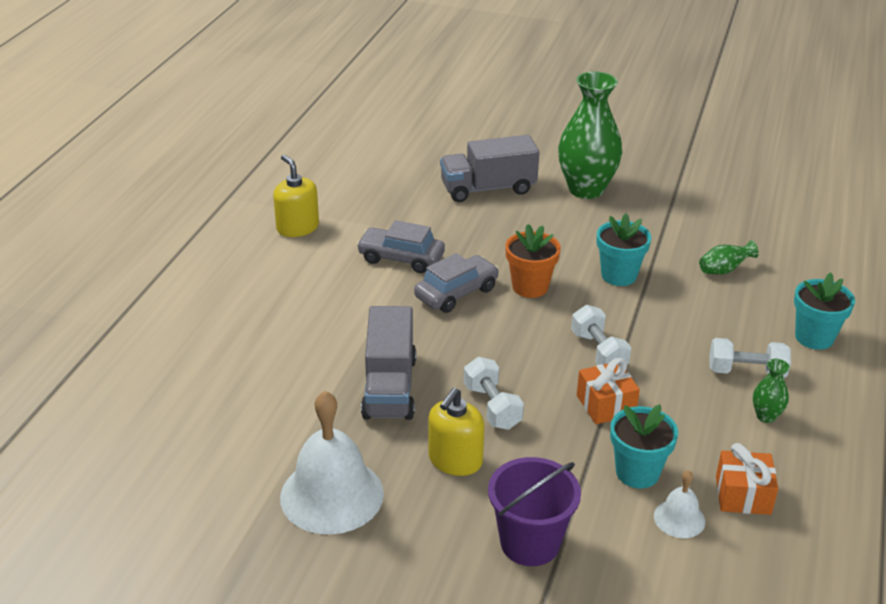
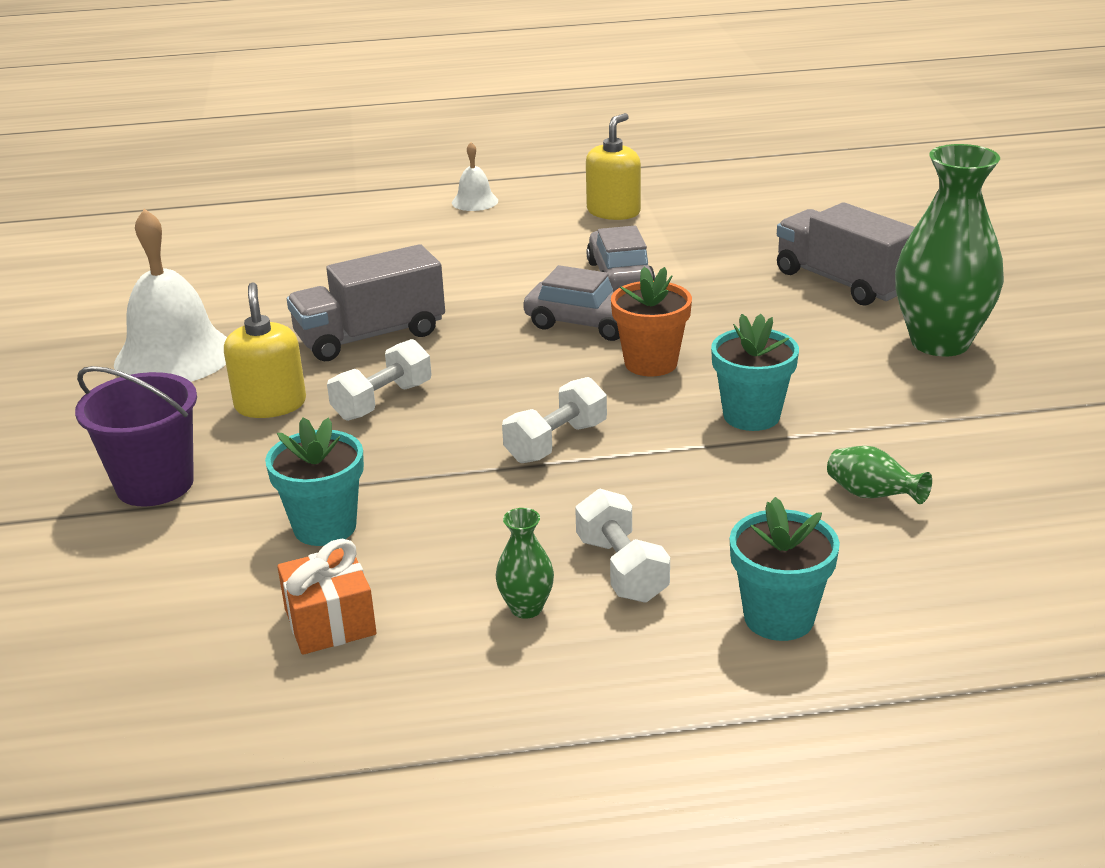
camera: 65 degrees right, 5 degrees down
(455, 460) = (270, 405): yellow soap dispenser -> yellow soap dispenser turned 75 degrees clockwise
(606, 405) = (446, 473): orange gift -> none
(679, 518) = (252, 578): white bell -> white bell (475, 201)

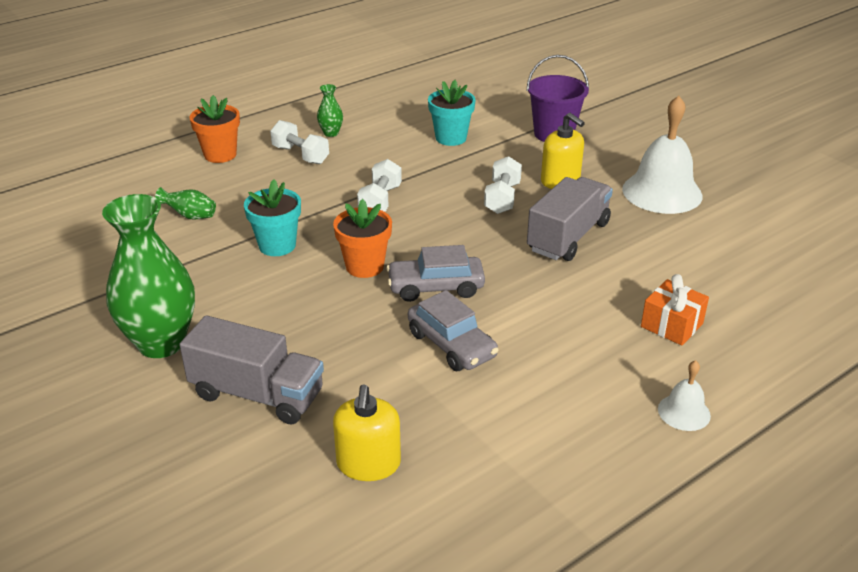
camera: 150 degrees right, 5 degrees up
(330, 622) = (406, 111): orange gift -> orange gift (671, 325)
(613, 212) = (534, 439): yellow soap dispenser -> yellow soap dispenser (368, 464)
(779, 618) = (220, 155): turquoise flower pot -> orange flower pot

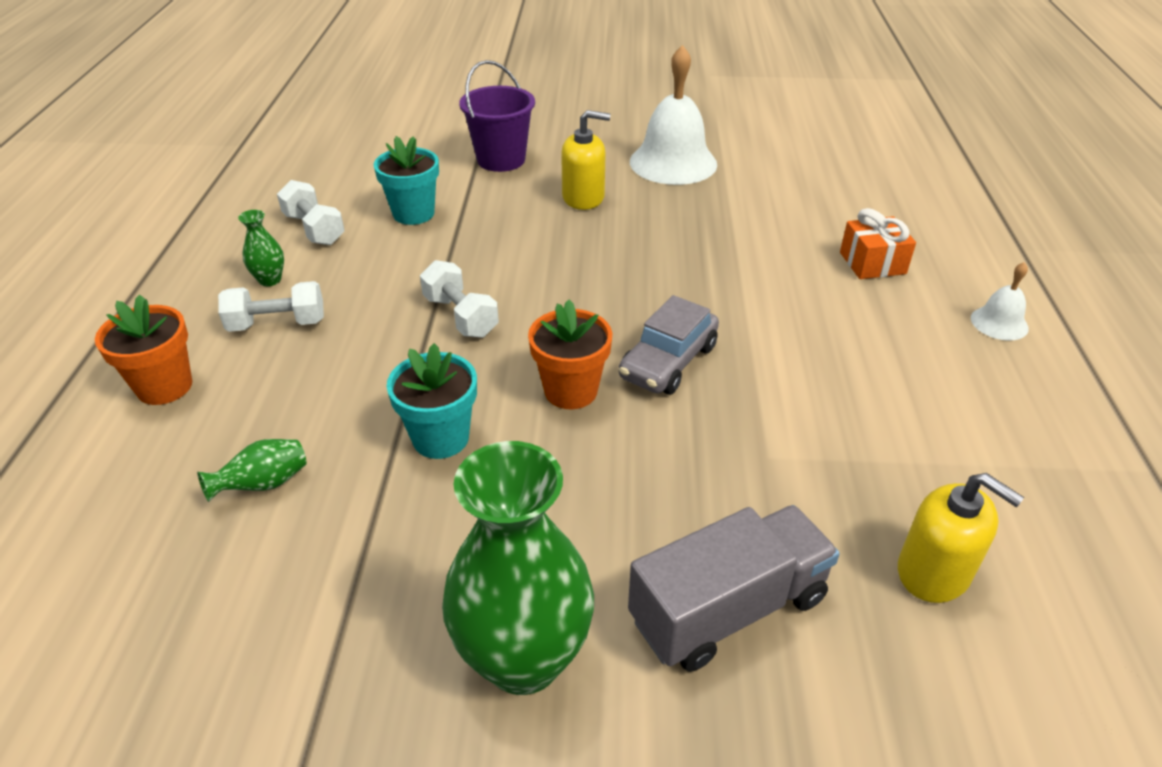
camera: 50 degrees left, 5 degrees up
(451, 345) = (778, 403): grey car -> none
(502, 198) = (566, 242): white dumbbell -> white dumbbell (314, 229)
(568, 237) = (679, 242): grey truck -> none

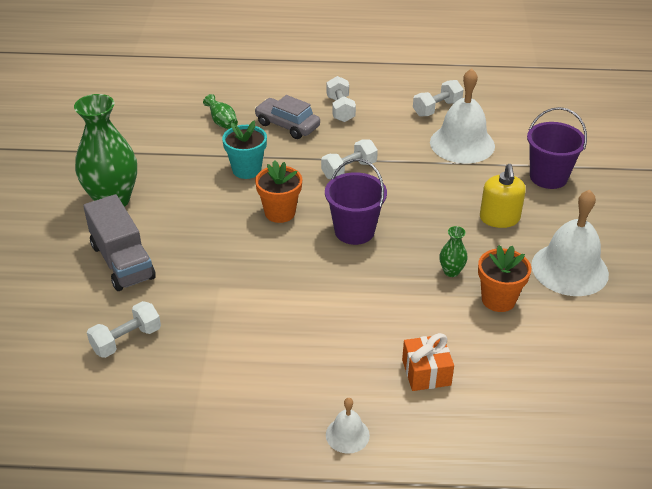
camera: 90 degrees right, 0 degrees up
(164, 387) = (291, 85): orange flower pot -> orange flower pot (498, 300)
(270, 280) = (381, 101): green vase -> green vase (451, 271)
(413, 214) = (462, 143): turquoise flower pot -> white bell
(615, 313) = (354, 231): none -> purple bucket
(668, 362) = (304, 252): grey car -> grey car (287, 125)
(934, 572) = (126, 340): yellow soap dispenser -> white dumbbell

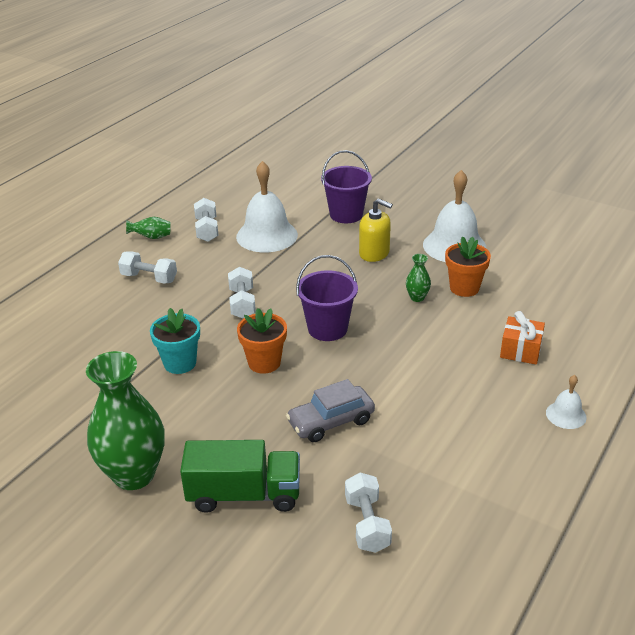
camera: 60 degrees left, 5 degrees down
(122, 261) = (244, 494): grey truck -> green truck
(222, 123) = (85, 355): green vase -> green vase (151, 237)
(287, 125) = (138, 316): grey car -> grey car (331, 422)

